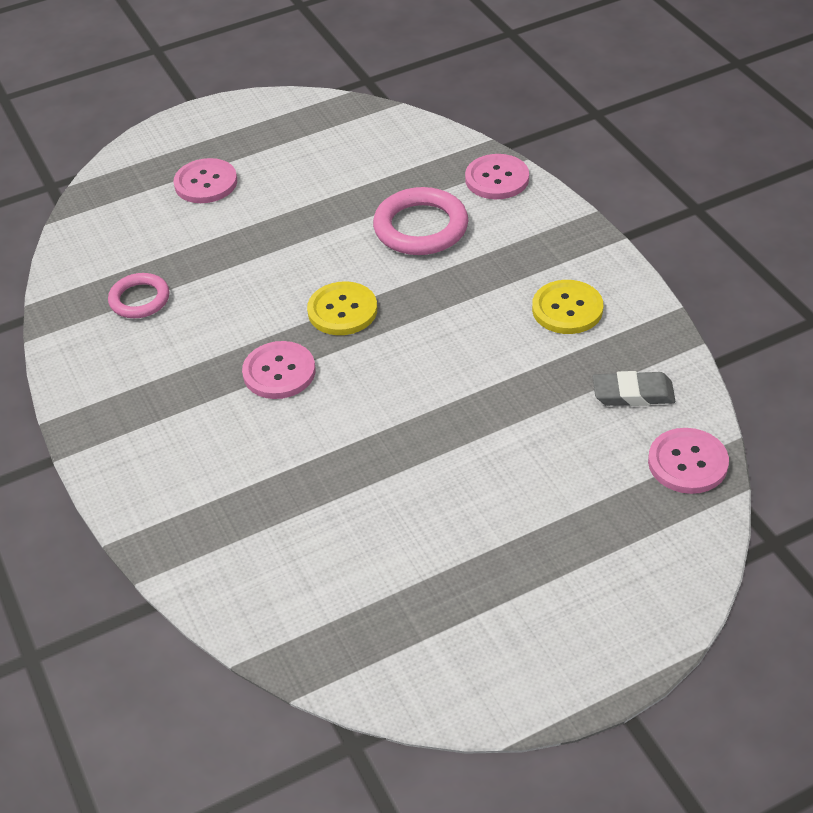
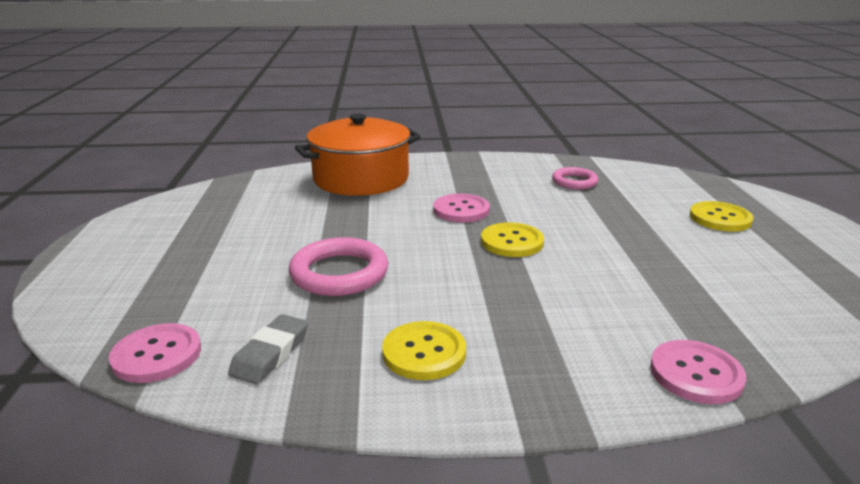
camera: 110 degrees right, 20 degrees down
(206, 183) = (720, 218): pink button -> yellow button
(217, 509) = (361, 178): none -> orange pot
(421, 227) = (613, 300): pink ring -> pink ring (339, 273)

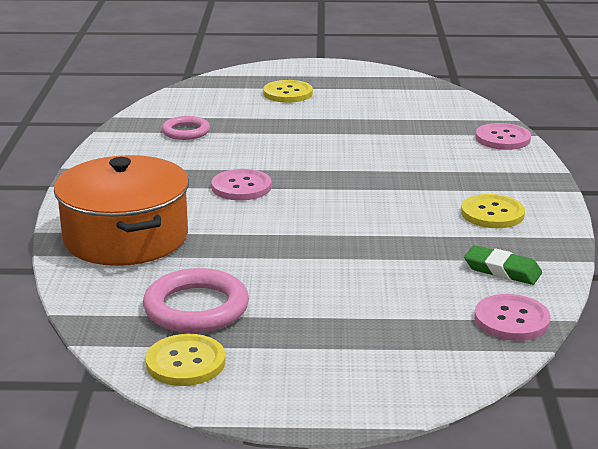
camera: 85 degrees left, 0 degrees up
(270, 354) = (502, 270): grey eraser -> green eraser
(339, 273) = (371, 246): pink ring -> pink ring (196, 308)
(512, 242) = (318, 171): yellow button -> yellow button (185, 362)

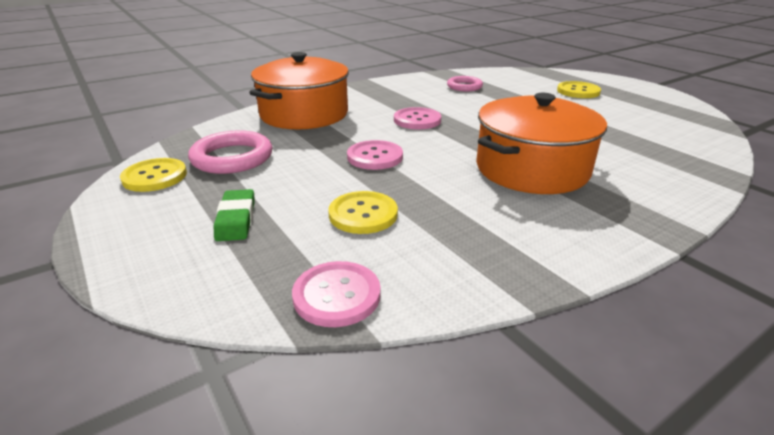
camera: 55 degrees right, 5 degrees up
(415, 182) = (532, 169): none -> orange pot
(492, 213) = (537, 219): yellow button -> yellow button (363, 214)
(502, 138) = (693, 179): pink button -> pink button (375, 157)
(502, 270) = (433, 258): green eraser -> green eraser (236, 219)

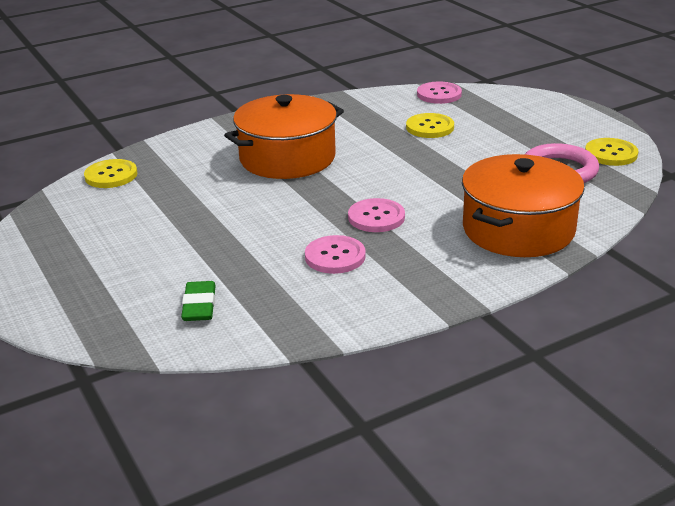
camera: 175 degrees left, 0 degrees up
(236, 219) = (516, 125): green eraser -> green eraser (199, 305)
(375, 157) = (424, 170): pink button -> pink button (335, 256)
(464, 86) = (287, 291): pink ring -> none
(578, 91) = (122, 274): yellow button -> yellow button (111, 175)

